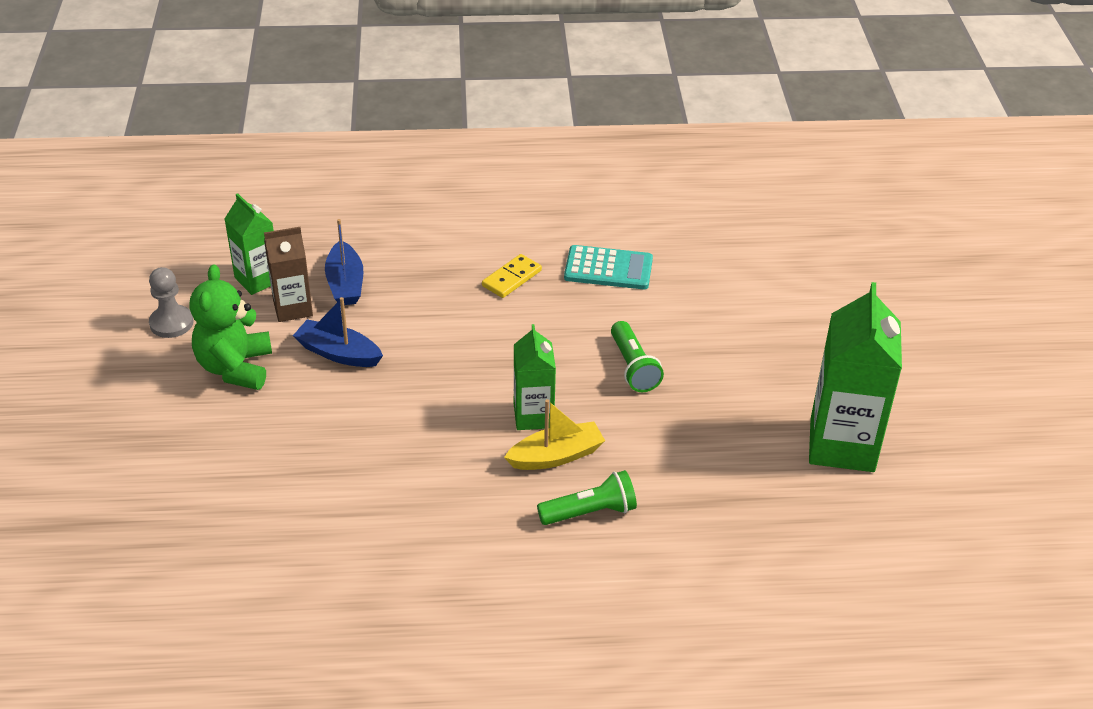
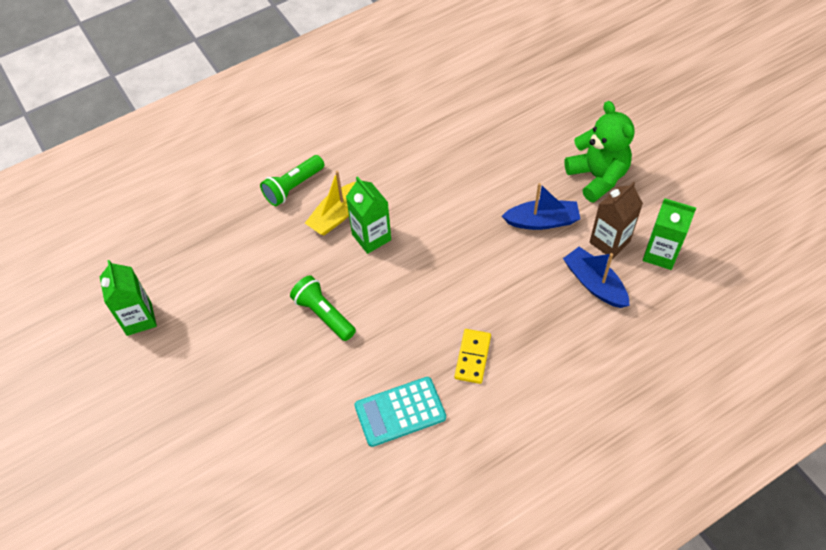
camera: 155 degrees right, 15 degrees up
(171, 323) = (676, 188): grey pawn -> none
(842, 445) = (139, 319): green carton -> green carton, size x0.58

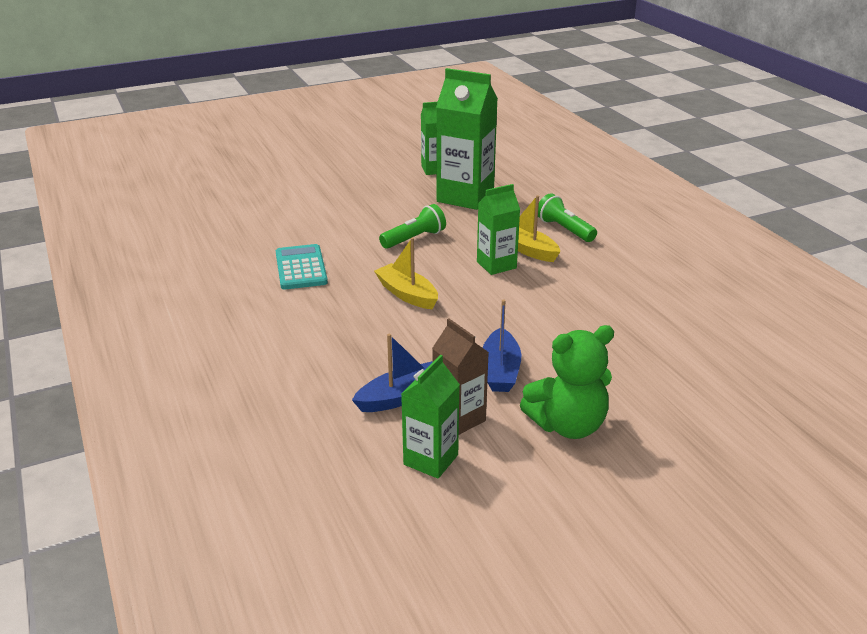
camera: 95 degrees right, 25 degrees down
(219, 279) = (465, 197): none -> green carton
(437, 303) = (407, 294): none -> yellow boat
(473, 357) = (339, 308): yellow domino -> none

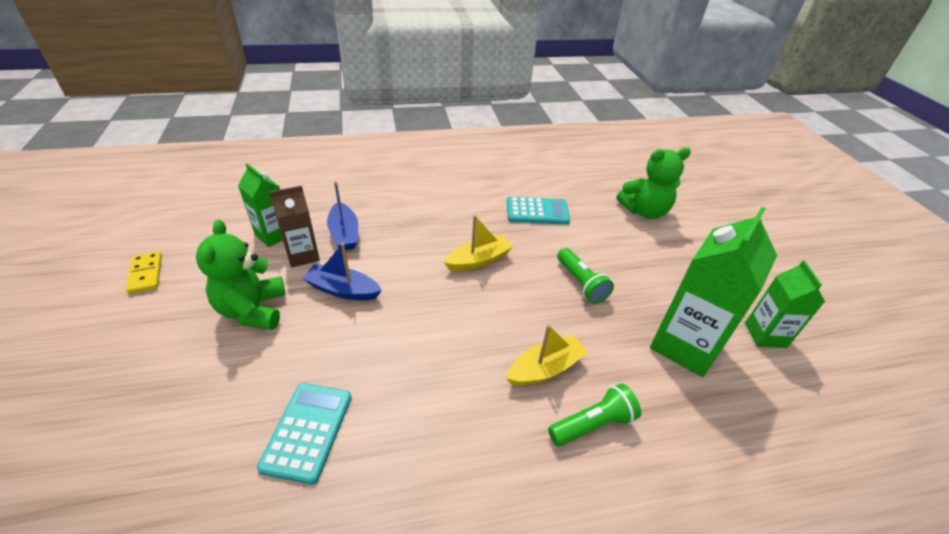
camera: 100 degrees right, 10 degrees up
(280, 209) = (644, 211): none -> green teddy bear
(496, 265) = (515, 332): green carton -> none
(570, 552) = (146, 274): none -> yellow domino
(666, 345) = (307, 431): none -> turquoise calculator

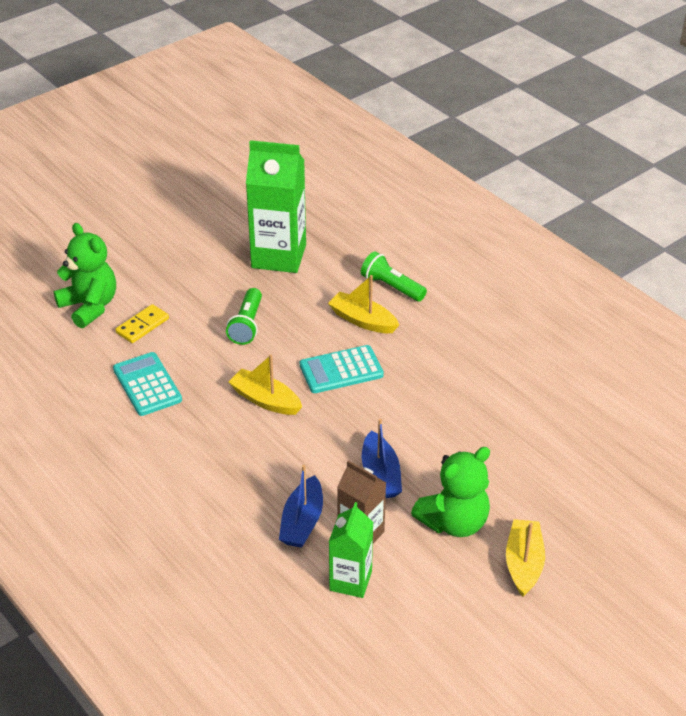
camera: 115 degrees left, 0 degrees up
(146, 274) = (486, 642): yellow domino -> yellow domino (142, 326)
(166, 331) = (523, 564): none -> yellow boat
(307, 431) = (518, 418): turquoise calculator -> turquoise calculator (341, 370)
(344, 234) = (302, 521): blue boat -> blue boat turned 150 degrees clockwise
(580, 283) = (247, 325): green flashlight -> green flashlight turned 150 degrees clockwise
(765, 335) = (233, 218): green carton -> none

